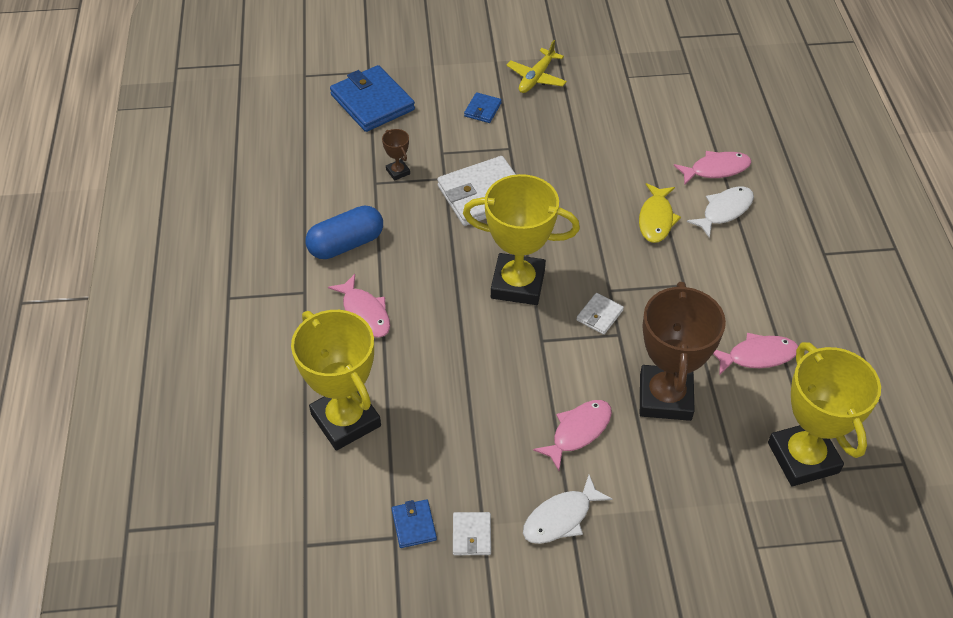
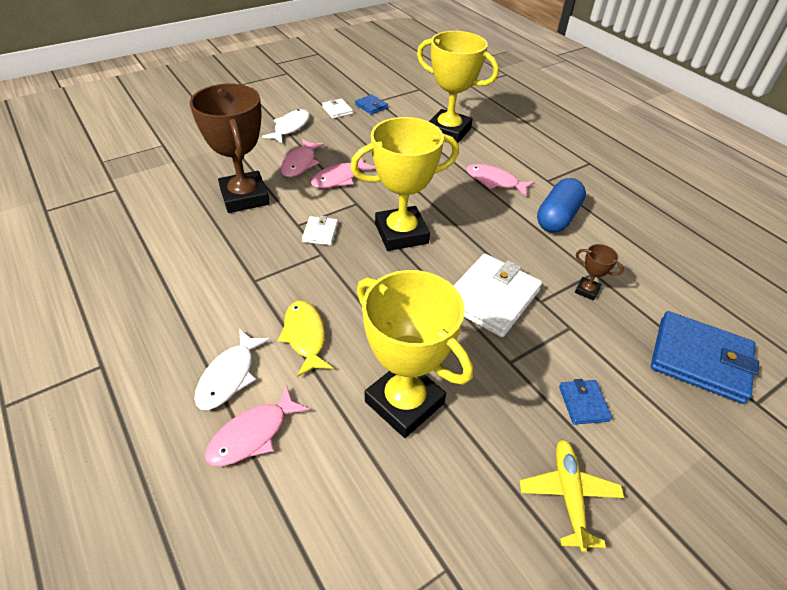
camera: 150 degrees right, 5 degrees down
(757, 356) = (172, 244): pink fish -> pink fish (339, 178)
(803, 457) = (130, 192): yellow trophy -> yellow trophy (404, 402)

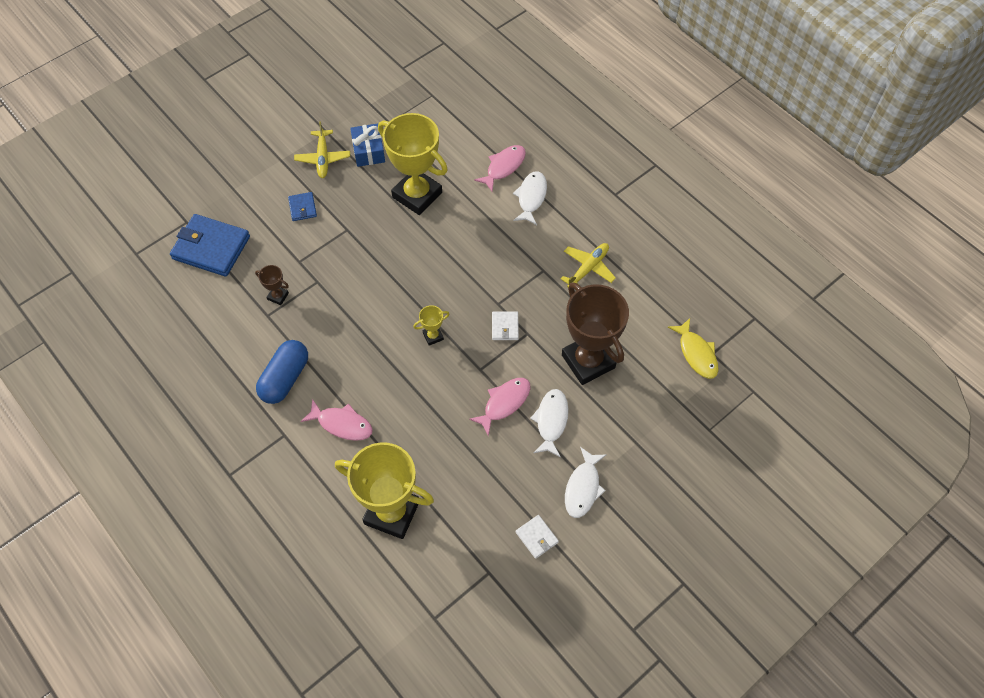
camera: 175 degrees right, 15 degrees up
(198, 276) = (588, 269): none -> yellow plane
(300, 163) = (551, 421): pink fish -> white fish
(305, 336) = (491, 230): yellow fish -> yellow fish (696, 353)
(371, 106) = (495, 555): blue wallet -> none
(401, 233) = (433, 336): yellow trophy -> yellow trophy, size x0.42
(486, 500) = (368, 151): none -> blue gift
(491, 298) = (356, 279): white wallet -> none

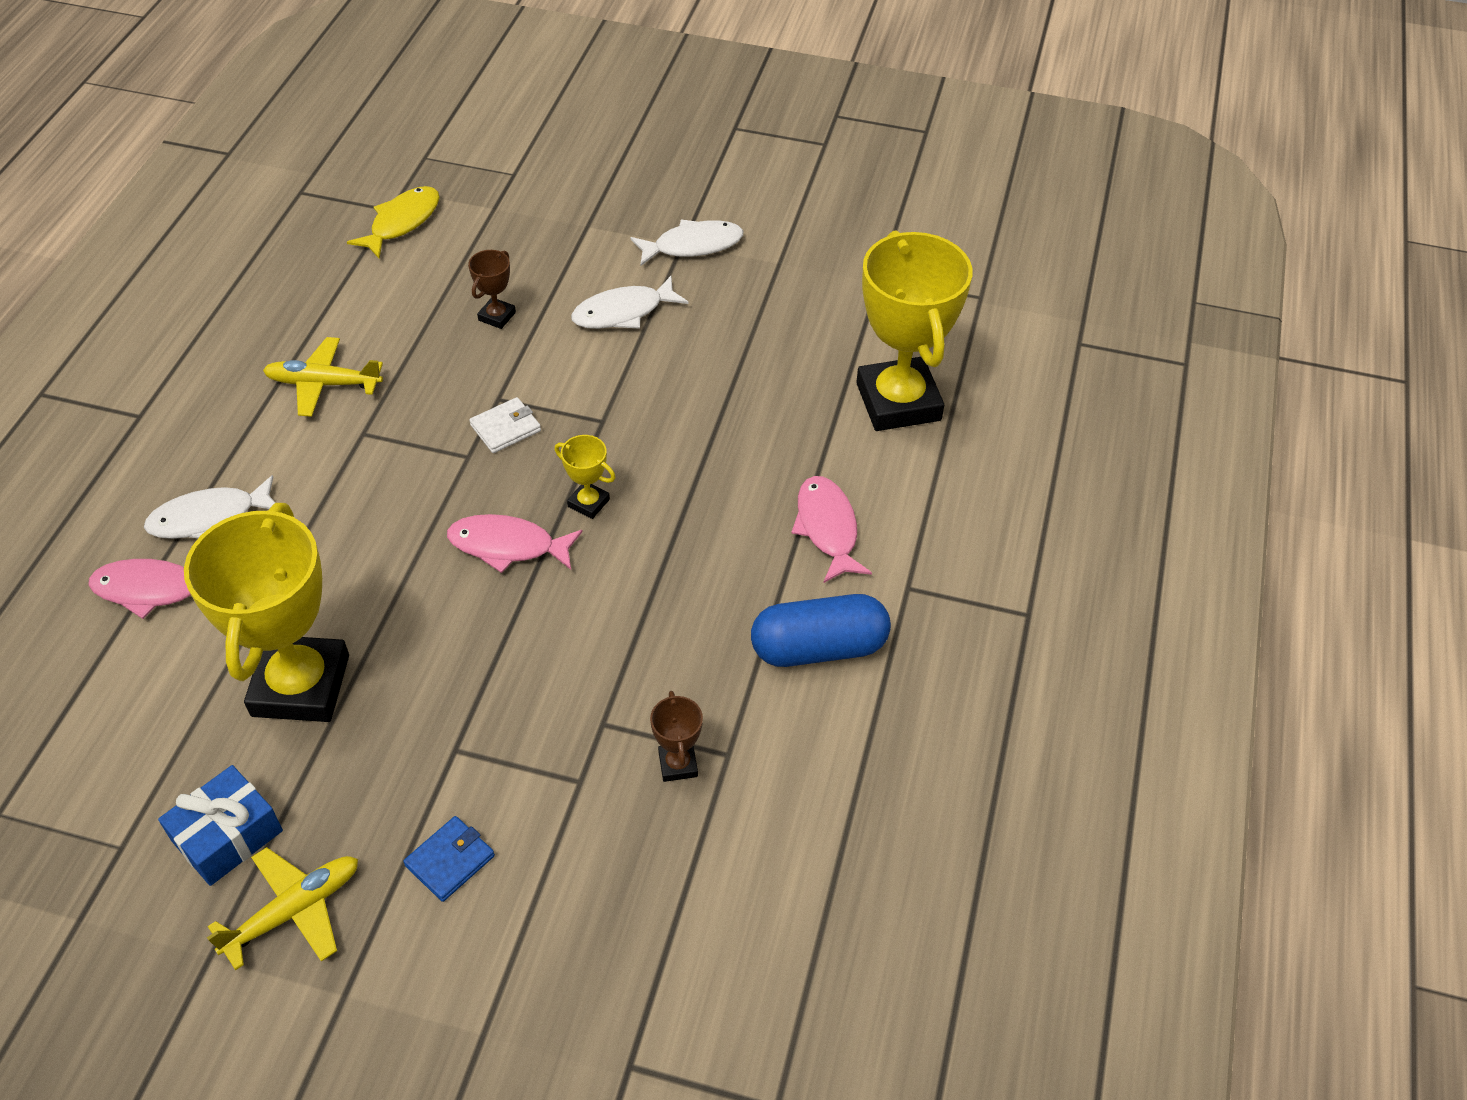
camera: 125 degrees left, 10 degrees down
(211, 248) = (657, 962): blue wallet -> none
(504, 403) = (636, 369): pink fish -> pink fish (508, 546)
(537, 537) = (796, 257): white wallet -> none
(588, 361) = (497, 316): brown trophy -> brown trophy, size x0.42

